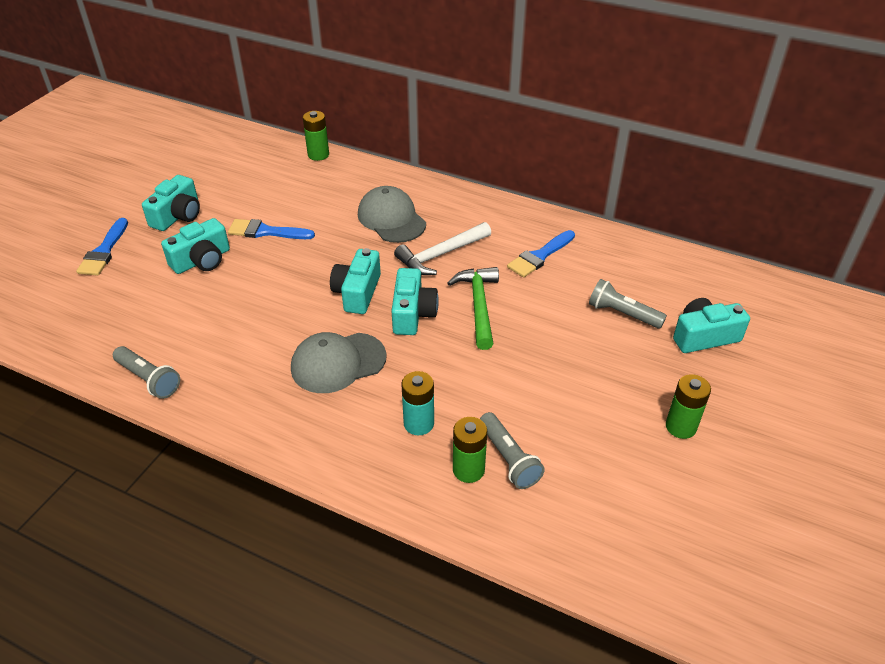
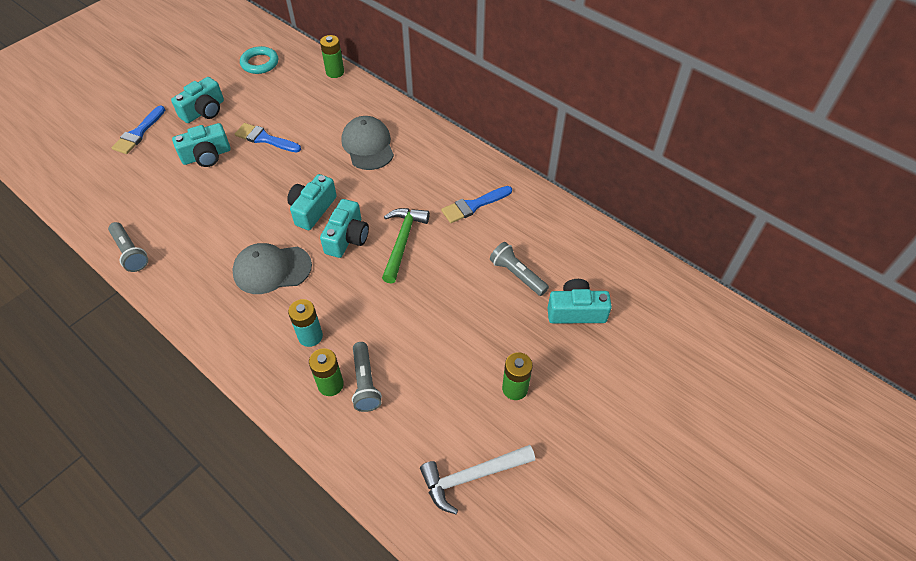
camera: 15 degrees right, 10 degrees up
(225, 159) = (260, 63): none -> turquoise ring
(441, 255) = (393, 188): white hammer -> white hammer (472, 476)

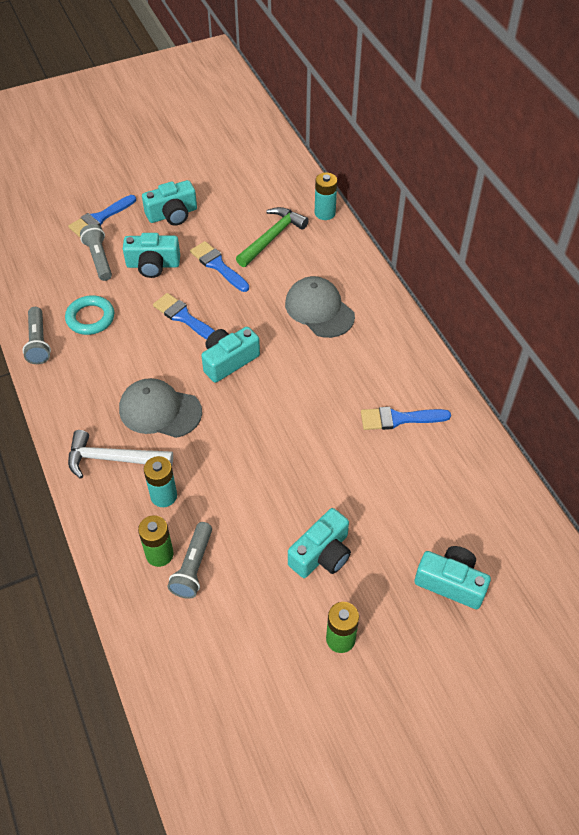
camera: 25 degrees right, 0 degrees up
(256, 188) = (184, 317): none -> blue brush
(260, 63) = (252, 178): turquoise ring -> turquoise ring (90, 318)
(335, 72) = (325, 213): green battery -> turquoise battery
(347, 238) = (249, 405): turquoise camera -> turquoise camera (322, 554)
(368, 145) = (319, 309): grey cap -> grey cap turned 45 degrees counterclockwise
(402, 242) = (303, 431): green hammer -> green hammer (272, 237)
(472, 476) = (250, 710): white hammer -> white hammer (113, 459)
(517, 274) = (407, 515): grey flashlight -> grey flashlight (99, 259)

